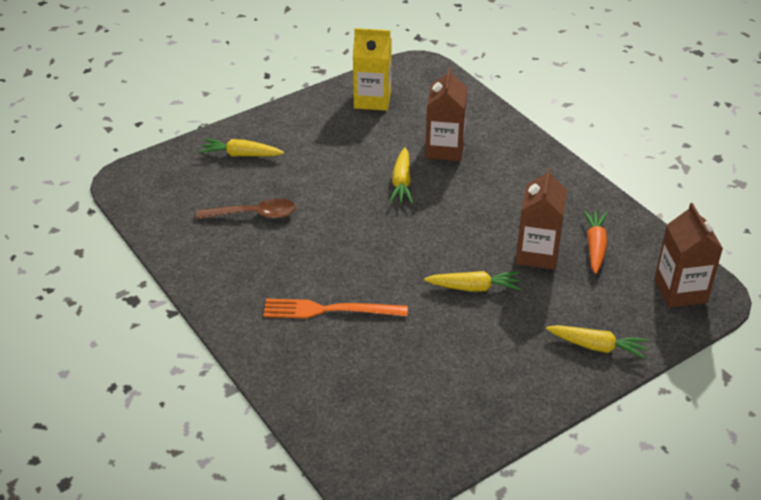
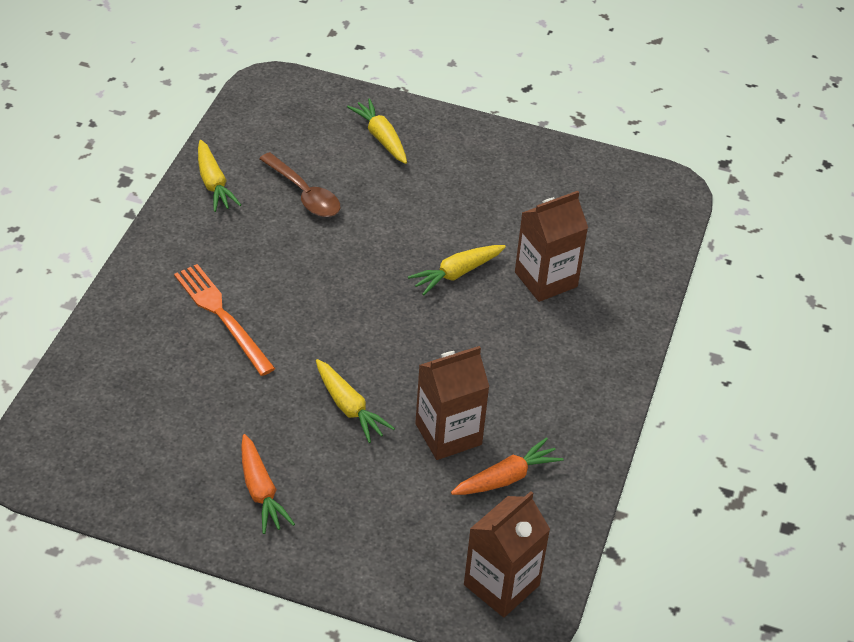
camera: 50 degrees right, 5 degrees up
(372, 100) = (568, 183): yellow carton -> none
(512, 367) = (260, 491): none -> orange carrot
(597, 346) = (348, 547): yellow carrot -> yellow carrot (213, 183)

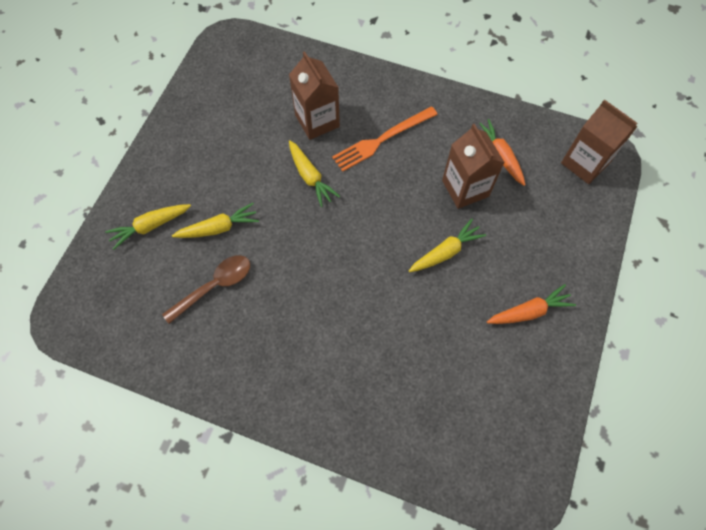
camera: 85 degrees left, 20 degrees up
(213, 183) = (195, 363): yellow carrot -> yellow carrot (218, 228)
(221, 315) = (355, 348): orange fork -> orange fork (382, 140)

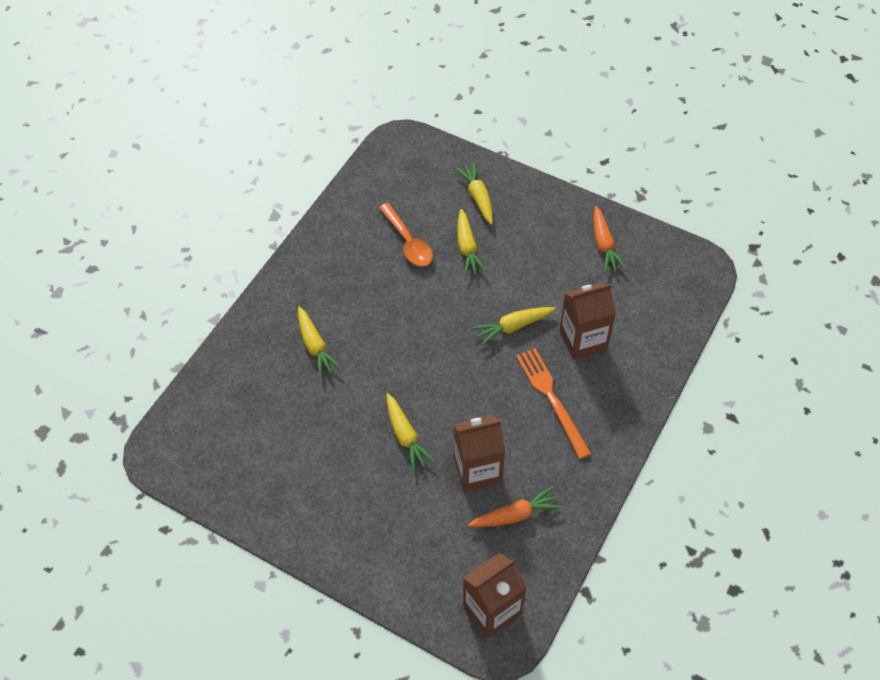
camera: 100 degrees right, 10 degrees down
(214, 286) = (408, 242): brown spoon -> orange spoon
(360, 357) = (315, 346): none -> yellow carrot
(529, 311) = (324, 500): orange carrot -> orange carrot (604, 244)

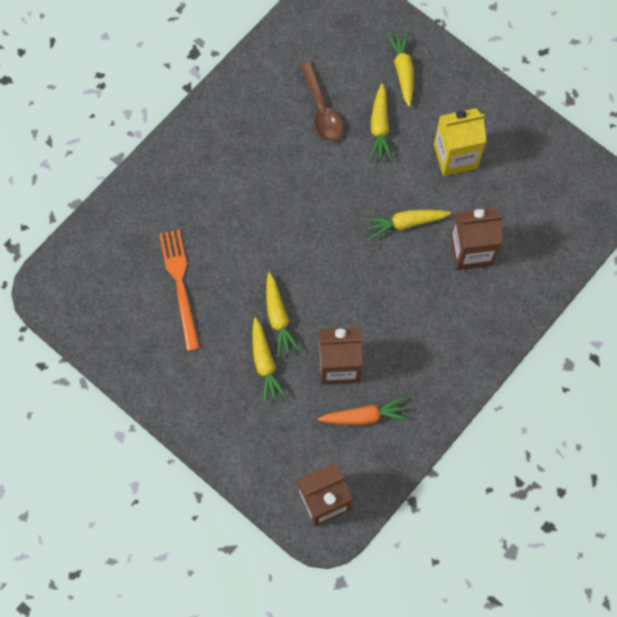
camera: 10 degrees right, 15 degrees up
(315, 346) = (209, 207): yellow carrot -> yellow carrot (264, 363)
(408, 242) = (322, 109): orange spoon -> brown spoon
(546, 260) = (455, 156): none -> yellow carton
(551, 398) = (425, 306): orange fork -> orange fork (180, 284)
(604, 244) = (518, 149): orange carrot -> none

